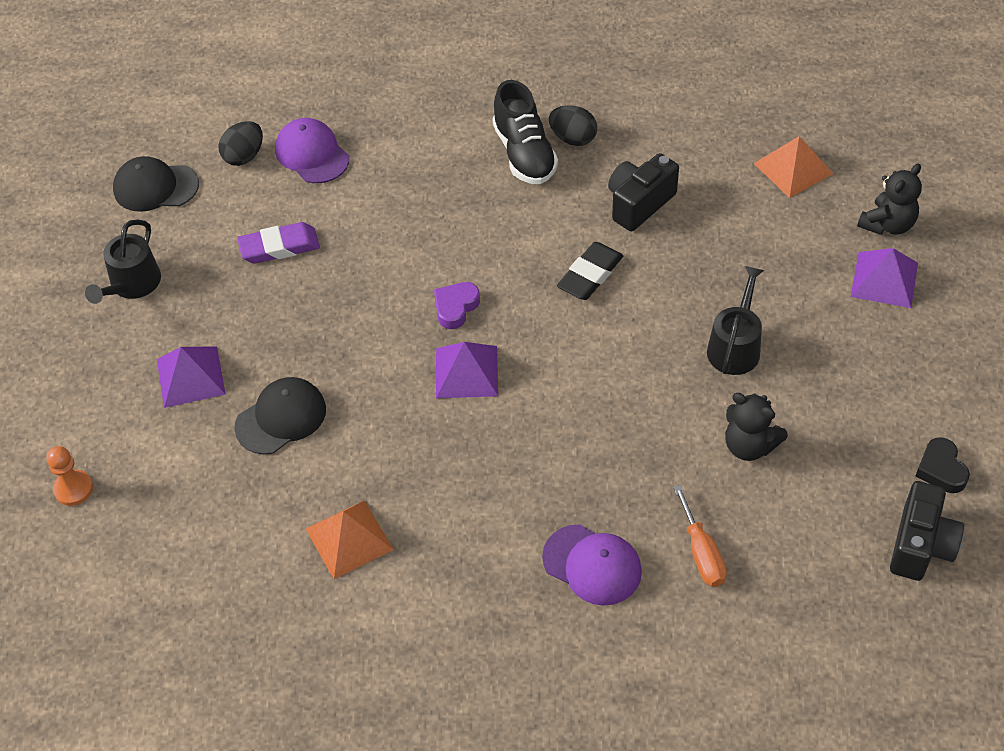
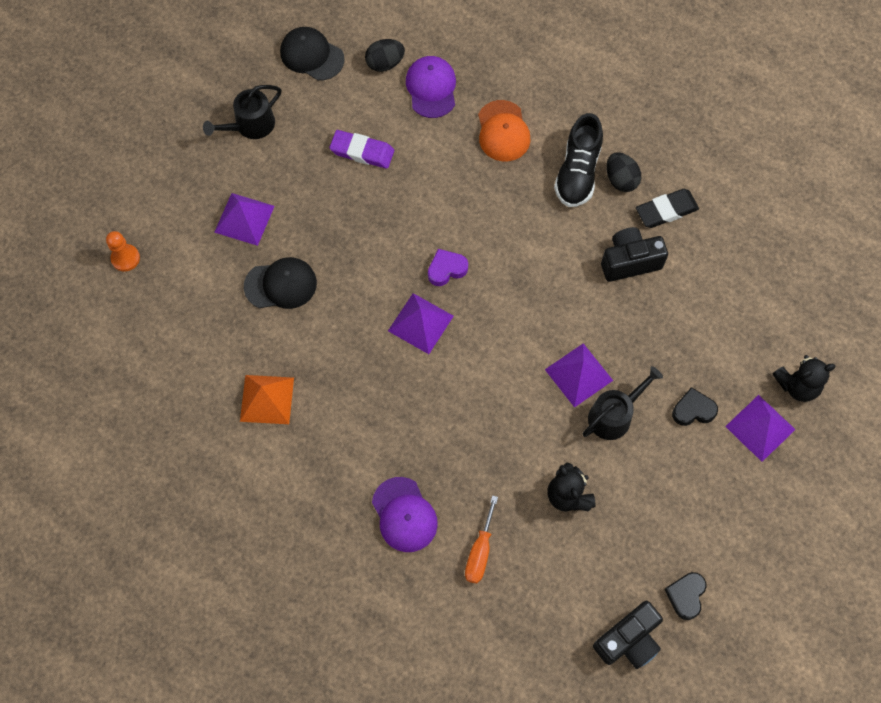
camera: 30 degrees right, 15 degrees up
(418, 155) = (503, 131): none -> orange cap
(590, 275) = (554, 298): black eraser -> black eraser (666, 210)
(670, 330) = (579, 375): none -> purple pyramid
(793, 168) = (763, 298): orange pyramid -> none
(808, 299) = (693, 410): none -> black heart

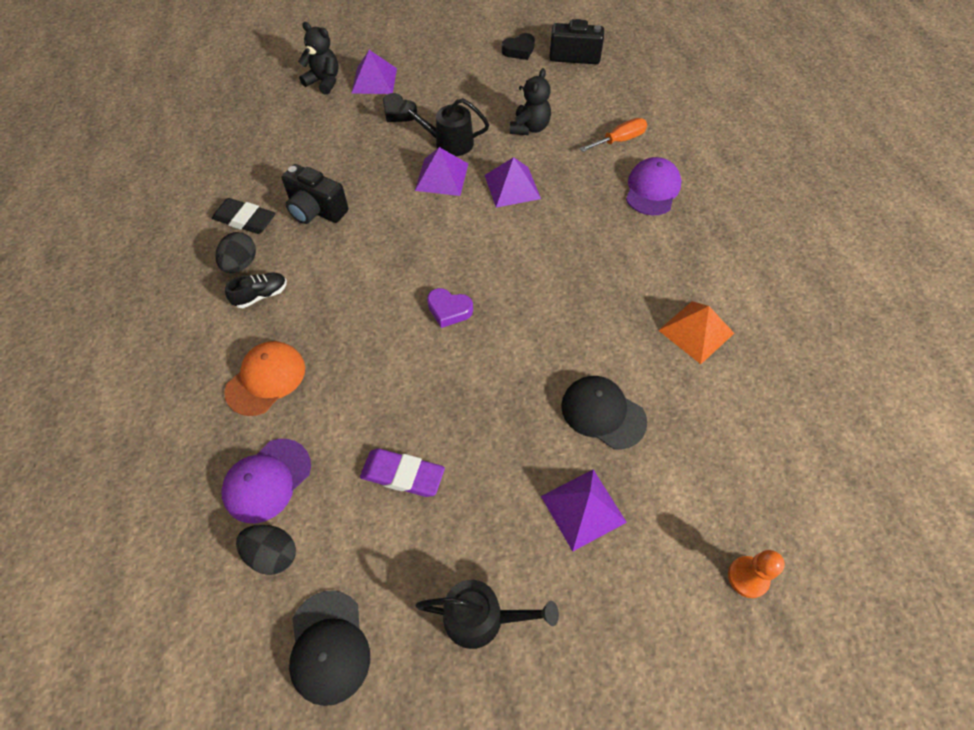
camera: 135 degrees left, 10 degrees down
(362, 152) = (402, 475): purple eraser -> purple eraser turned 45 degrees counterclockwise
(420, 323) = (514, 289): purple pyramid -> purple pyramid (512, 186)
(577, 172) = (261, 295): black shoe -> black shoe, size x0.56

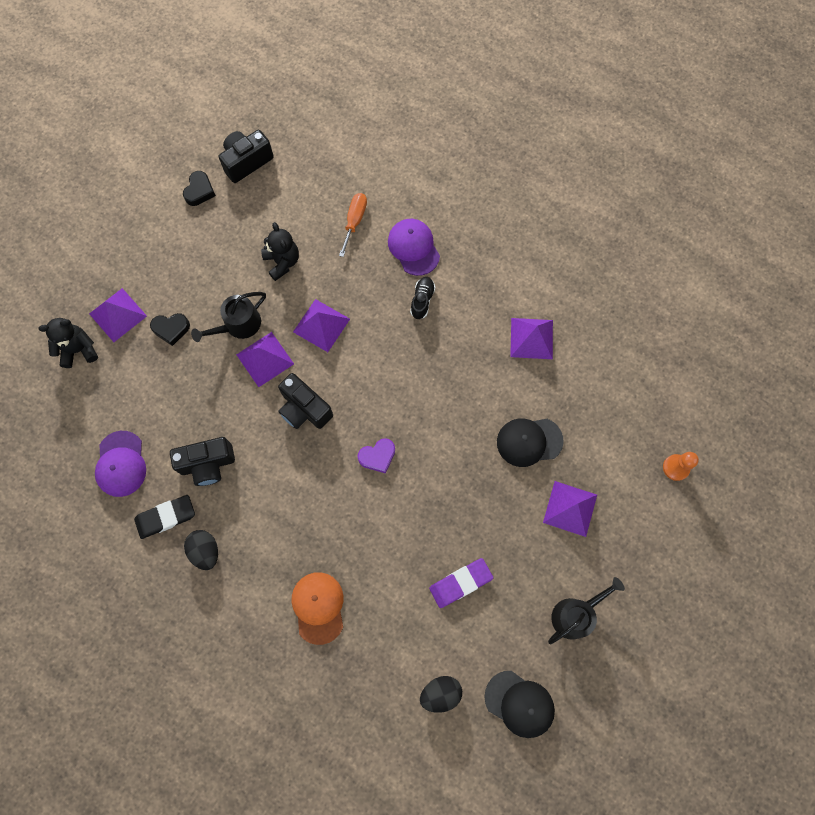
camera: 45 degrees left, 15 degrees up
(261, 295) = (247, 559): black shoe -> black shoe (422, 300)
(267, 480) = (391, 661): purple cap -> purple cap (121, 464)
(431, 230) = (304, 409): none -> black camera
(696, 331) = (531, 338): orange pyramid -> purple pyramid

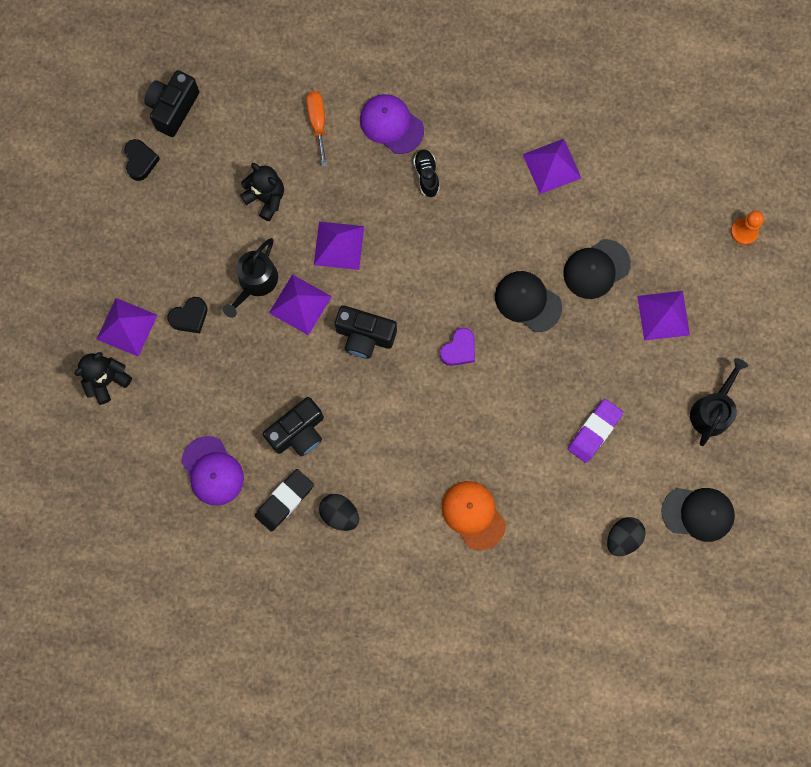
camera: 25 degrees left, 5 degrees up
(456, 442) = (527, 301): none -> black cap

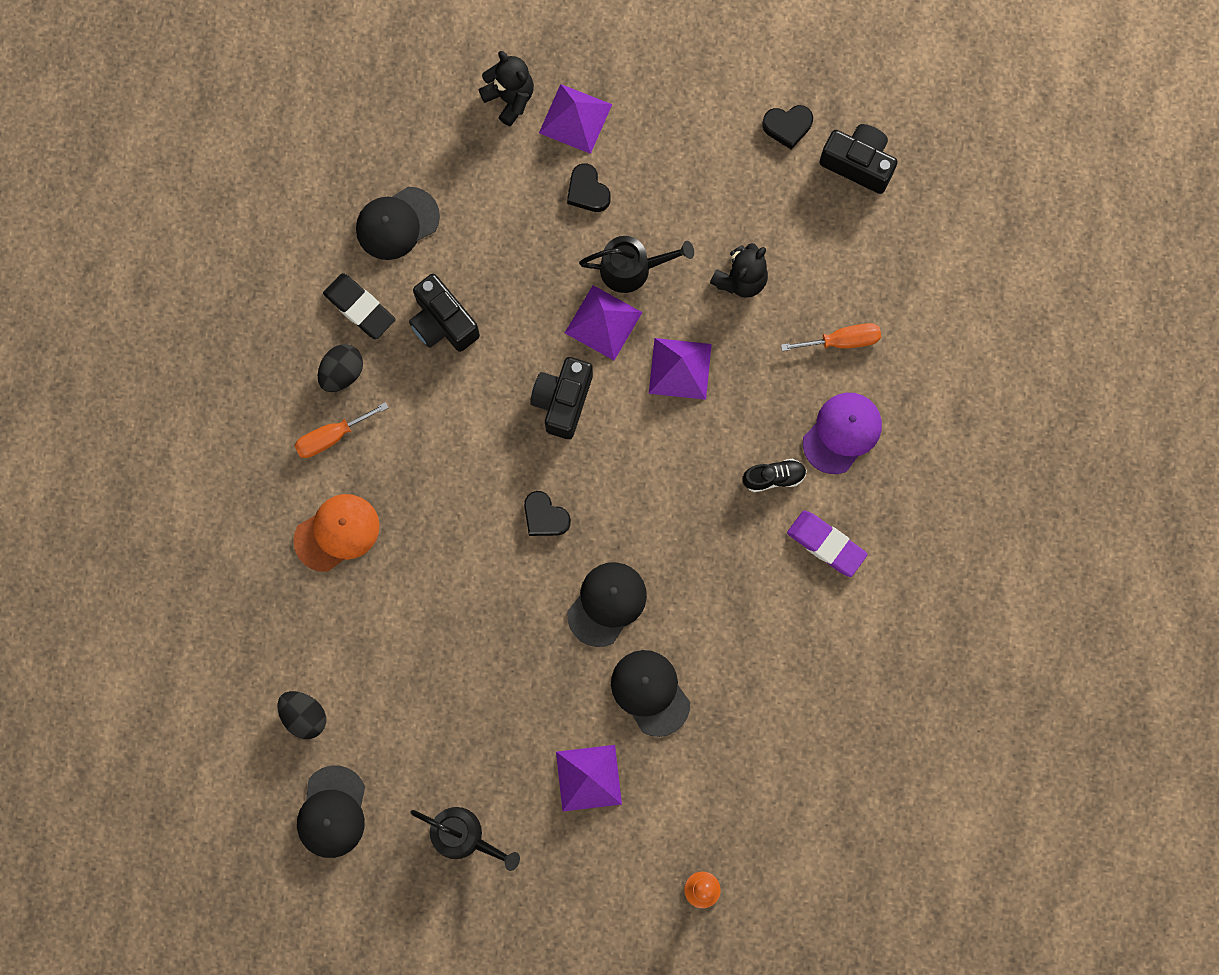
camera: 90 degrees right, 0 degrees up
(212, 471) = (397, 223): purple cap -> black cap
(255, 282) = (632, 268): black watering can -> black watering can turned 150 degrees clockwise
(393, 521) = (331, 437): none -> orange screwdriver
(459, 349) = (545, 517): purple heart -> black heart
(551, 166) = (789, 638): purple pyramid -> none
(594, 431) = (438, 684): purple eraser -> purple eraser (826, 544)

